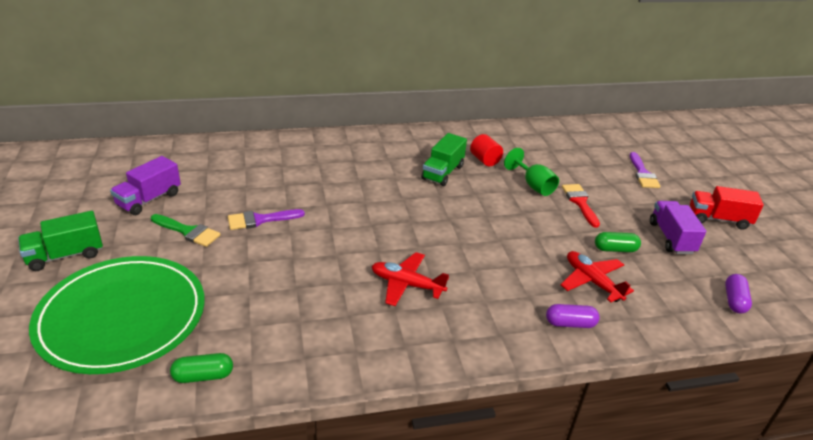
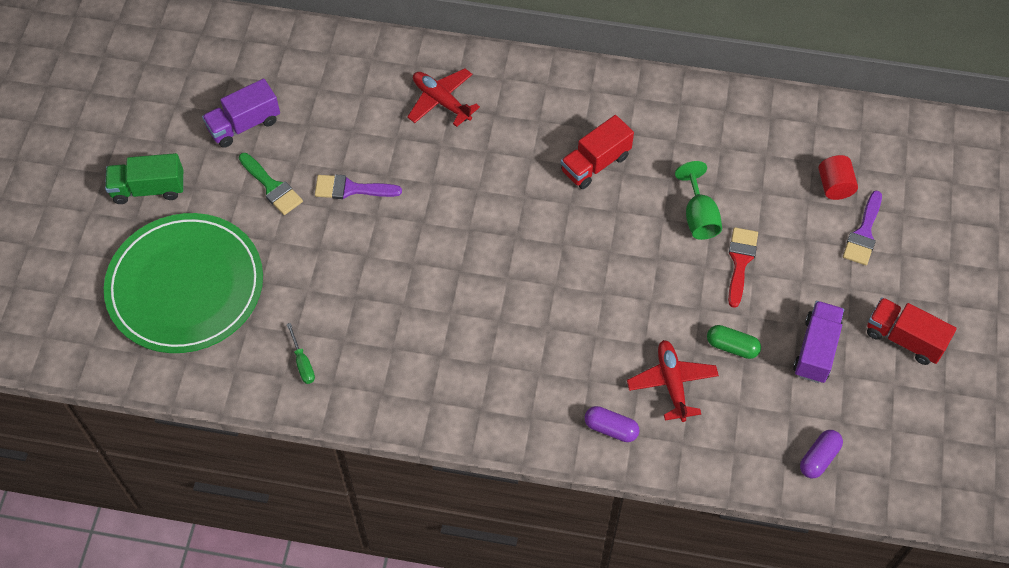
camera: 25 degrees right, 25 degrees up
(203, 376) = (239, 376): green capsule -> none
(266, 348) = (303, 363): none -> green screwdriver
(407, 284) = (467, 327): red plane -> red plane (441, 101)
(443, 172) = (595, 163): green truck -> red truck
(484, 160) = (662, 154): red cylinder -> red cylinder (834, 186)

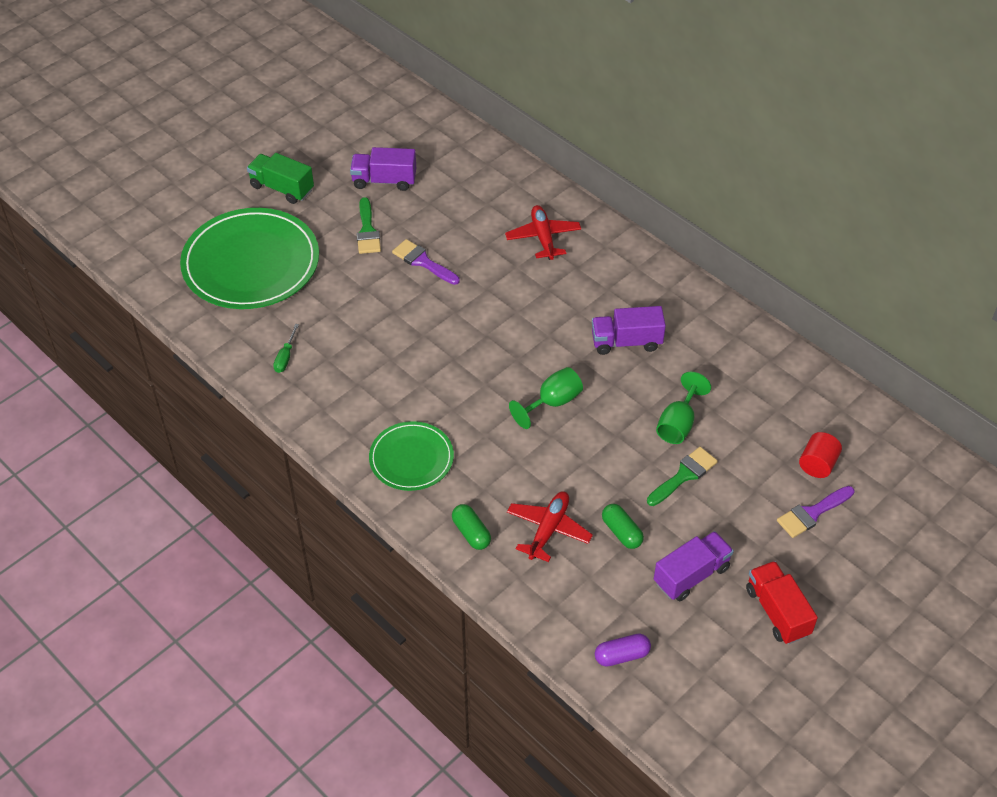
camera: 35 degrees right, 10 degrees down
(502, 391) = (411, 458): none -> green plate
(580, 260) = (552, 402): none -> green goblet
(595, 163) = (626, 342): red truck -> purple truck
(611, 428) = (471, 533): purple capsule -> green capsule
(740, 261) = (684, 475): red brush -> green brush

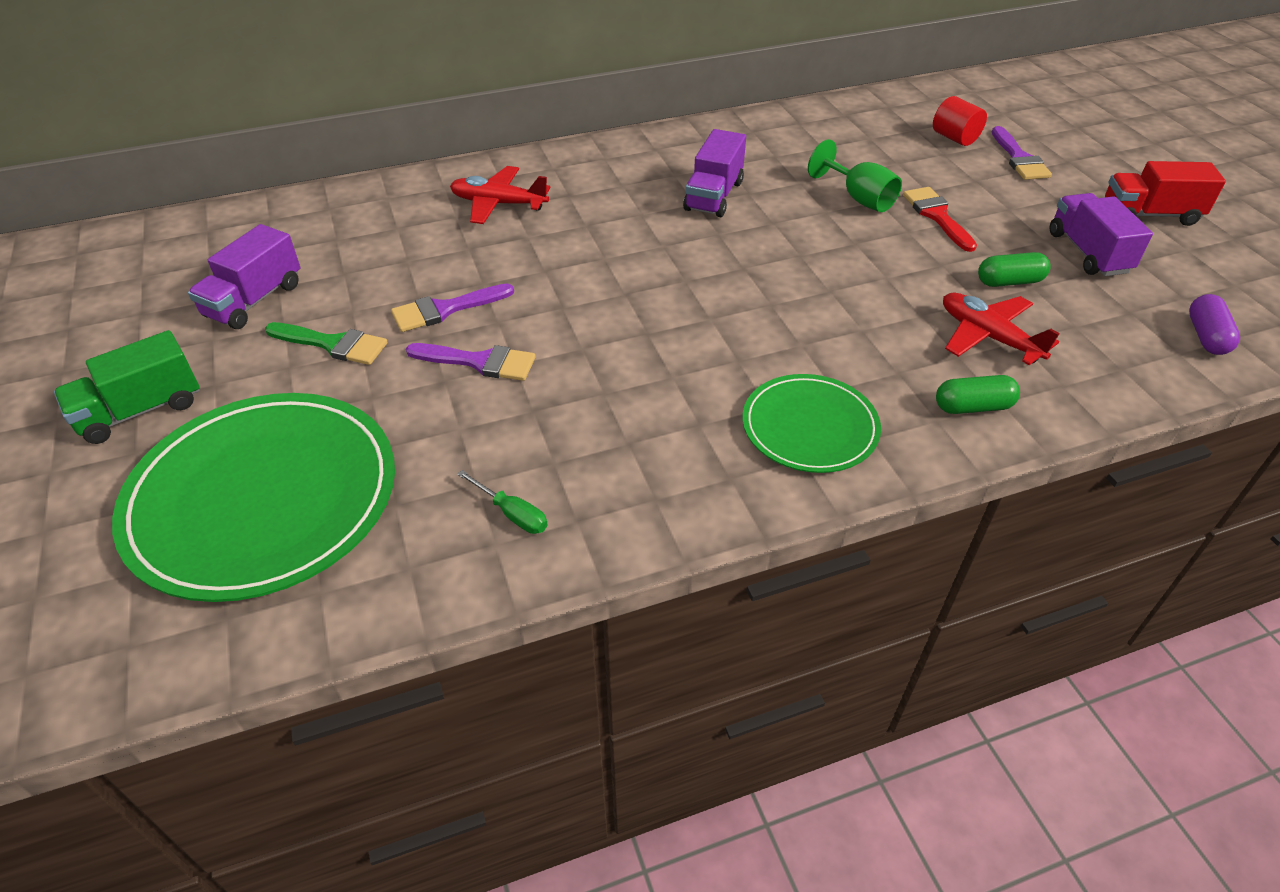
camera: 65 degrees left, 5 degrees down
(387, 296) = (480, 362): none -> purple brush
(552, 402) = (776, 273): green goblet -> none
(684, 475) = (937, 216): green brush -> red brush

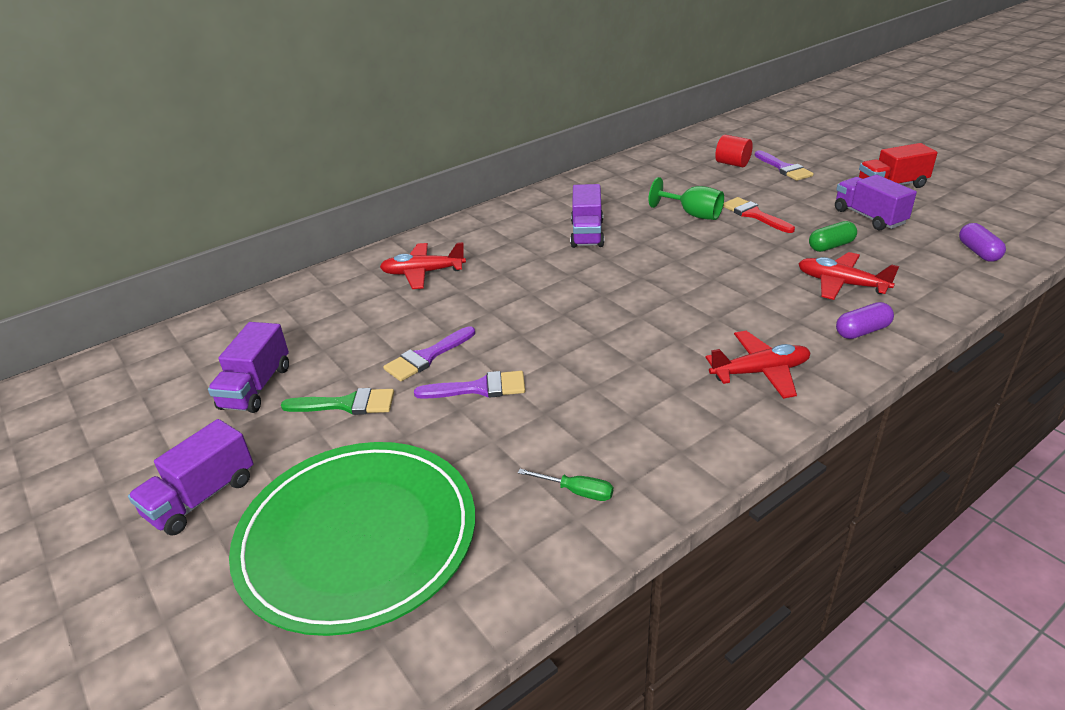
camera: 15 degrees left, 10 degrees down
(141, 410) = (202, 497): green truck -> purple truck
(809, 427) = (760, 372): green plate -> red plane
(973, 407) = (862, 331): green capsule -> purple capsule

